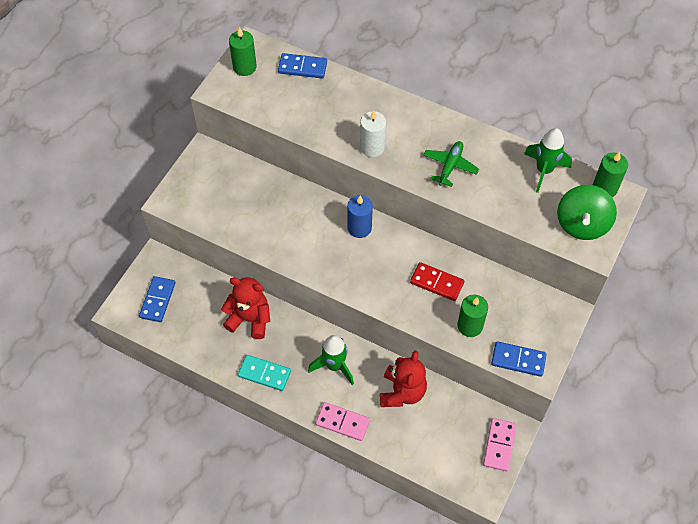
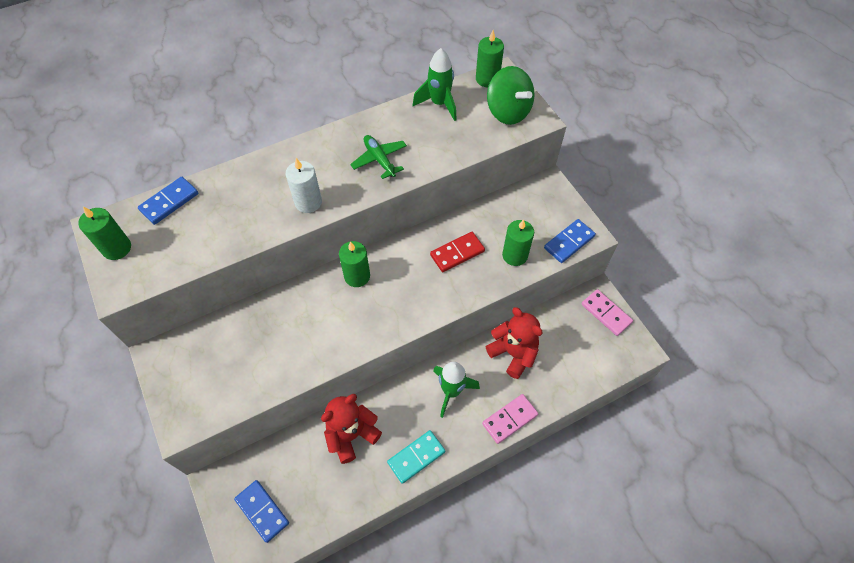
camera: 55 degrees left, 0 degrees up
(359, 228) = (357, 276): blue candle -> green candle

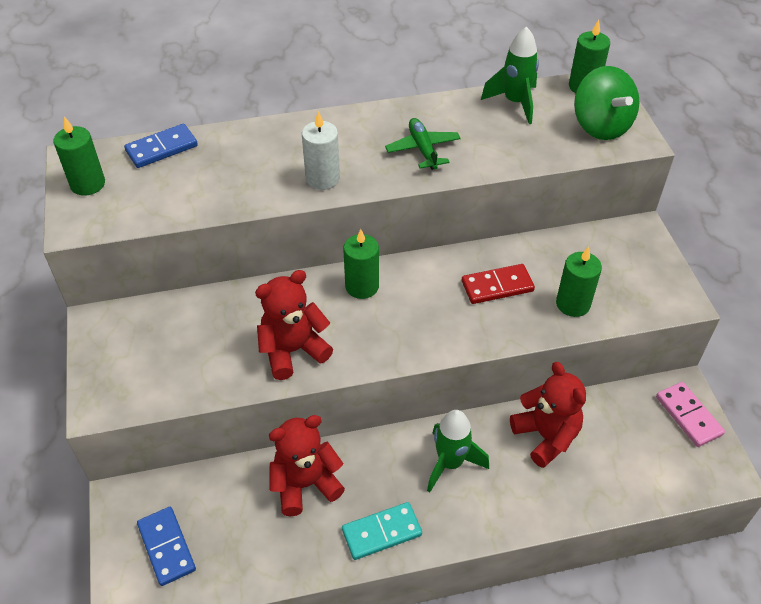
camera: 15 degrees right, 10 degrees down
(319, 342) = (293, 350): none -> red teddy bear
(510, 419) = (520, 517): pink domino -> none
(569, 242) = (650, 303): blue domino -> none

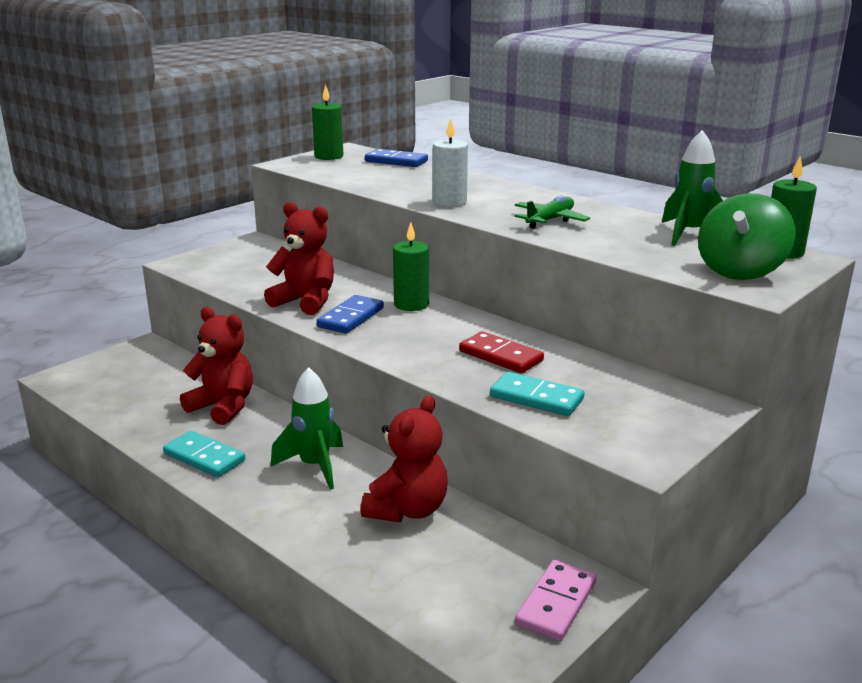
camera: 55 degrees right, 25 degrees down
(167, 547) = (115, 375): blue domino -> blue domino (351, 317)
(573, 304) = (536, 398): green candle -> turquoise domino

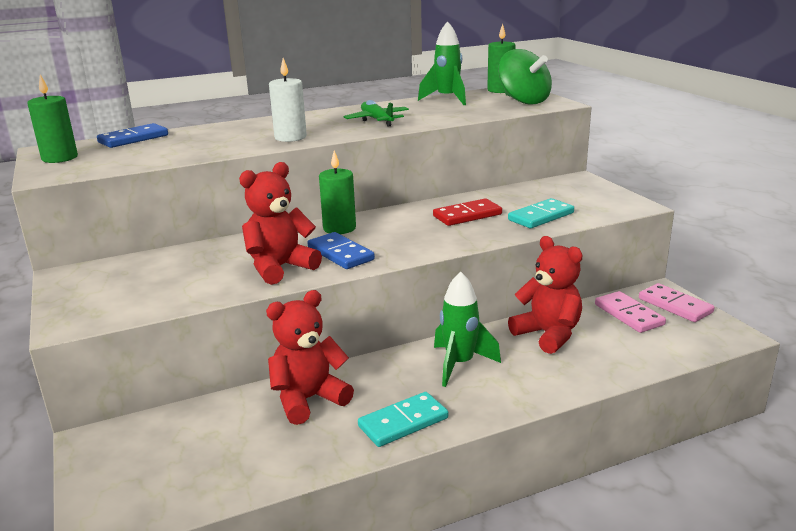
camera: 65 degrees left, 0 degrees up
(499, 564) = (629, 315): none -> pink domino

